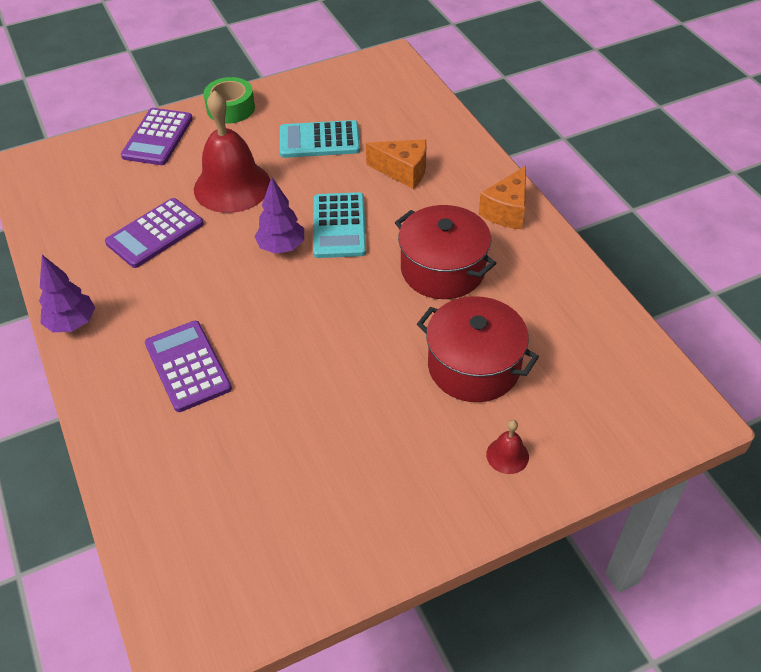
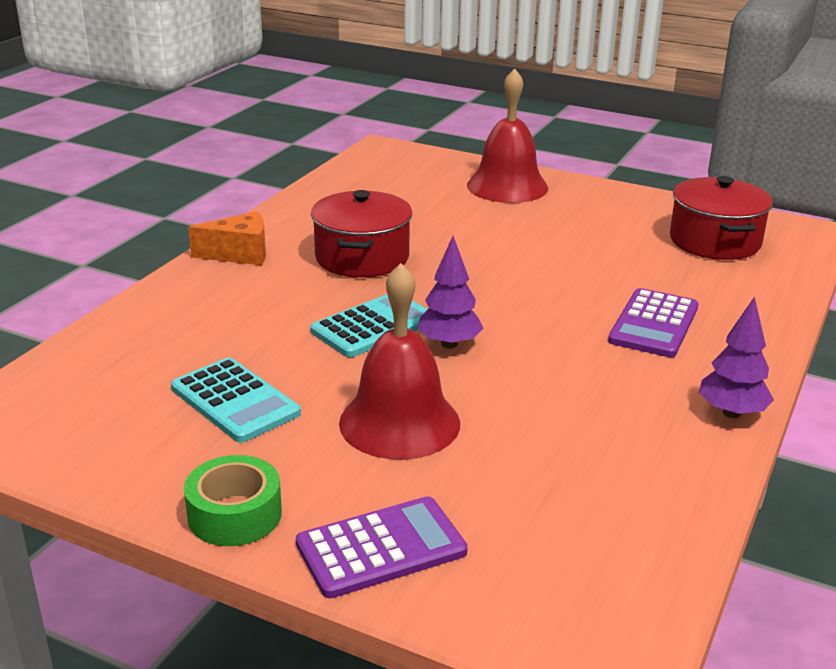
camera: 130 degrees left, 20 degrees down
(155, 233) = (548, 434): purple calculator -> none
(403, 171) = (237, 324): orange cheese -> none
(474, 366) = (450, 216): red pot -> red pot (715, 241)
(507, 455) = (507, 186): red bell -> red bell, size x2.36

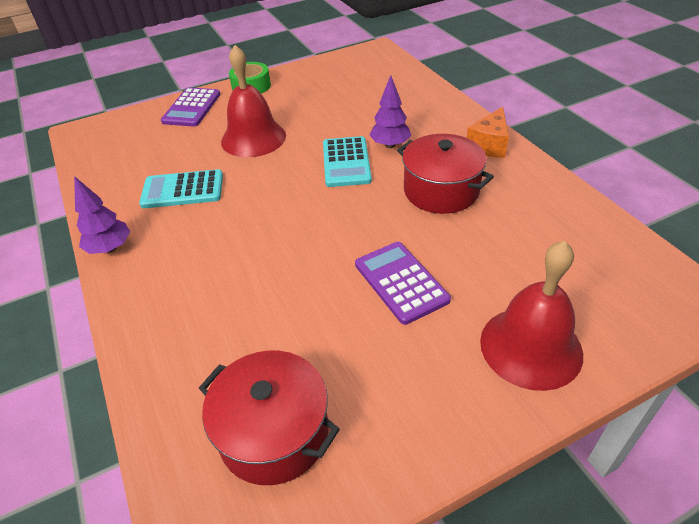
camera: 130 degrees right, 15 degrees up
(235, 401) = (324, 104): turquoise calculator -> turquoise calculator (183, 190)
(449, 344) = (297, 180): purple tree -> purple tree (390, 145)
(654, 324) = (214, 279): purple calculator -> purple calculator (401, 282)

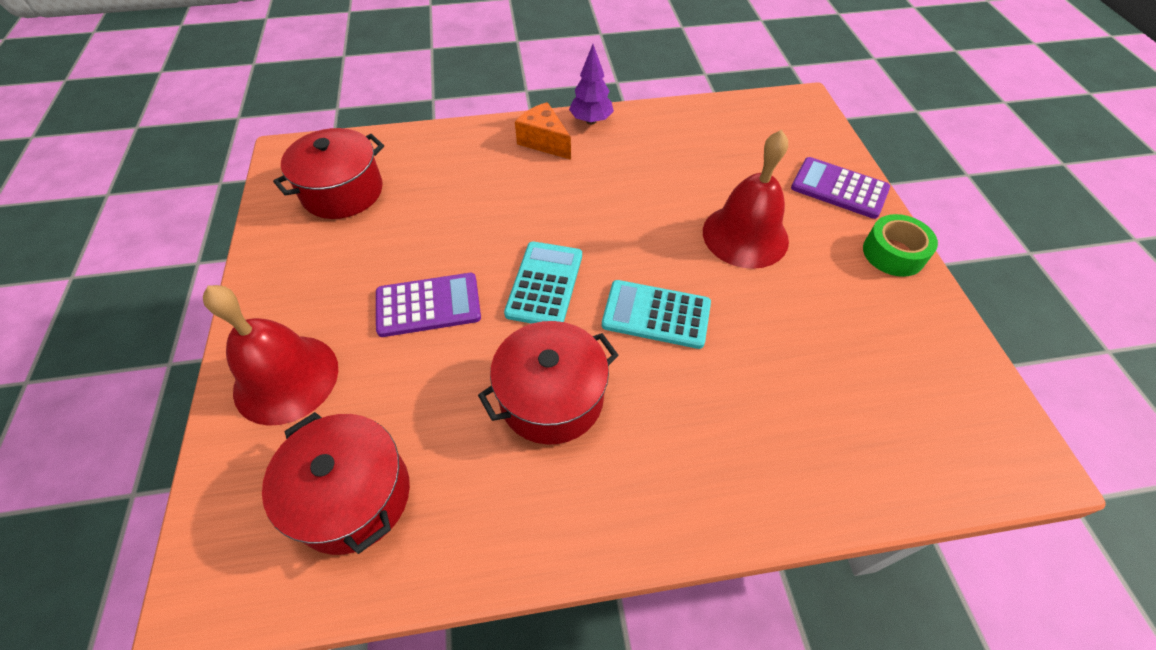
camera: 105 degrees right, 10 degrees up
(183, 190) = (659, 168): turquoise calculator -> turquoise calculator (544, 284)
(390, 145) = (679, 375): purple tree -> none
(489, 145) = (632, 512): orange cheese -> orange cheese (544, 141)
(579, 258) = (352, 496): none -> red pot

